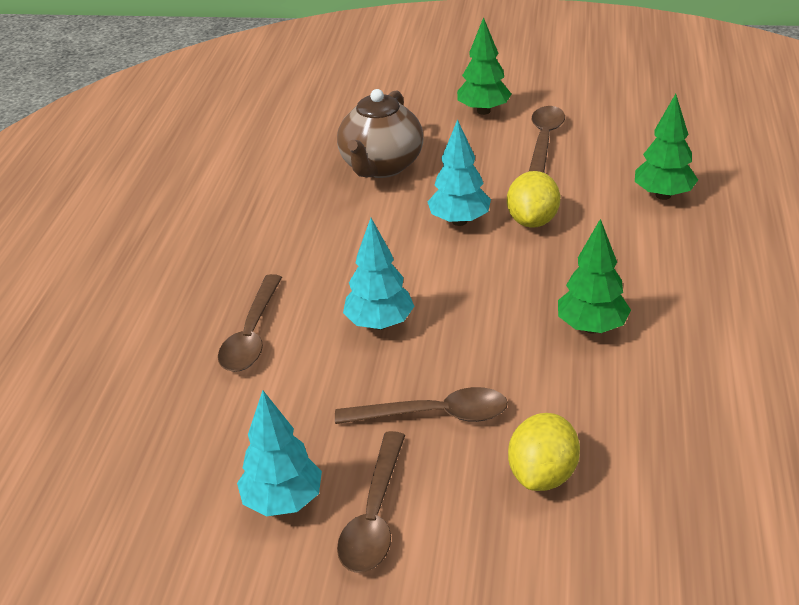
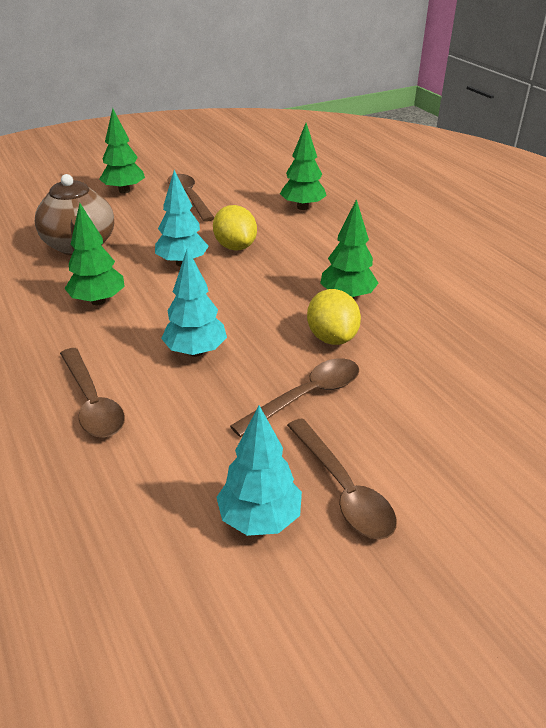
camera: 40 degrees left, 0 degrees up
(343, 235) = (98, 301): none -> green tree
(543, 475) = (422, 401): yellow lemon -> yellow lemon (332, 337)

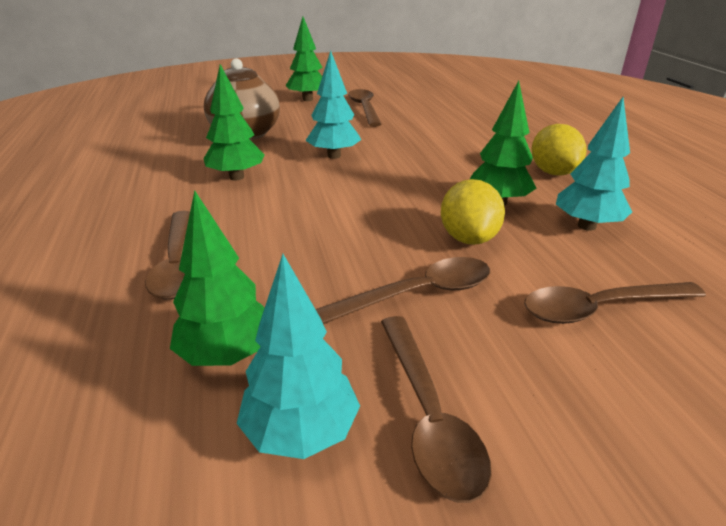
camera: 15 degrees right, 5 degrees down
(196, 351) = (310, 232): turquoise tree -> turquoise tree (587, 226)
(235, 247) = (392, 148): yellow lemon -> yellow lemon (553, 172)
(302, 207) = (473, 124): green tree -> green tree (228, 355)
(443, 385) = (600, 308): none -> brown spoon

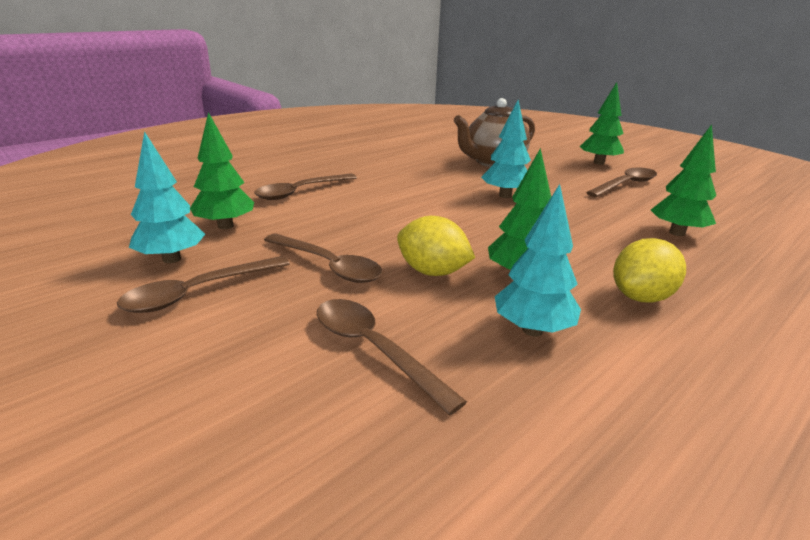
camera: 60 degrees right, 5 degrees down
(236, 177) = (423, 177): green tree -> green tree (677, 233)
(468, 238) = (432, 272): yellow lemon -> yellow lemon turned 60 degrees clockwise

